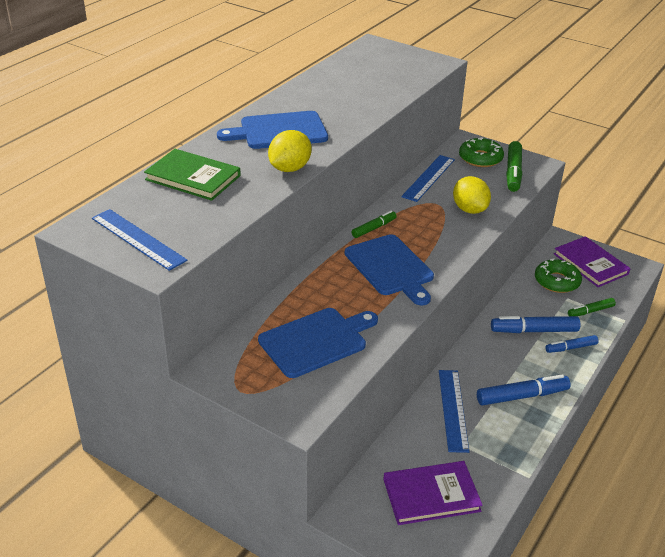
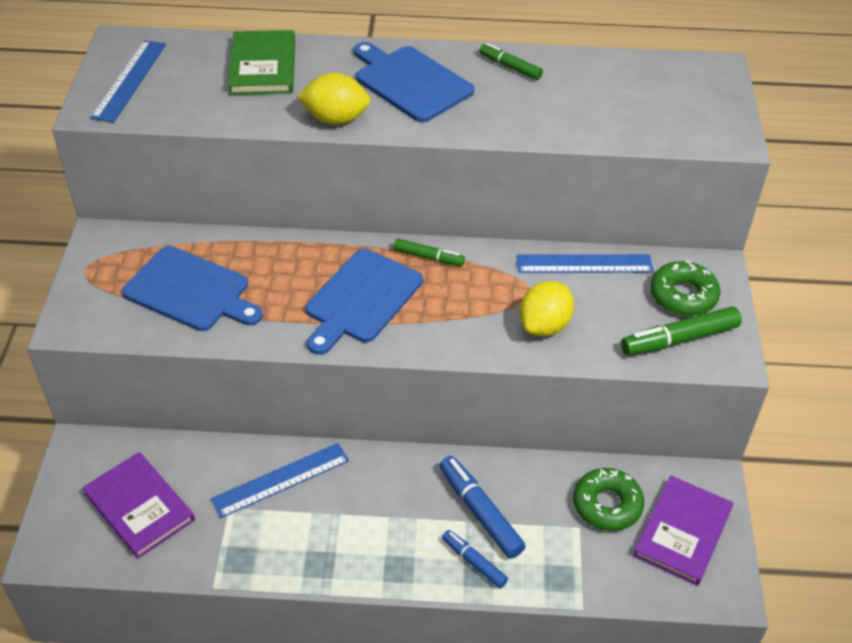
camera: 60 degrees right, 10 degrees up
(521, 396) = (345, 538): blue marker -> none
(590, 311) = (570, 563): green marker -> green marker (510, 67)

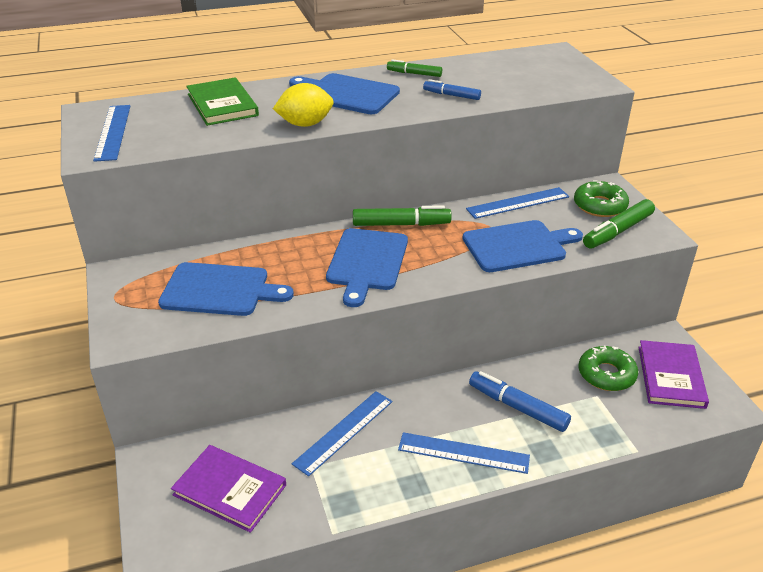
camera: 20 degrees left, 10 degrees down
(390, 545) = (463, 453): none -> blue ruler
(428, 257) = (401, 224): green marker -> green marker, size x1.63
(474, 562) = (536, 444): blue marker -> blue marker (451, 95)
(544, 326) = (517, 246): yellow lemon -> blue cutting board

